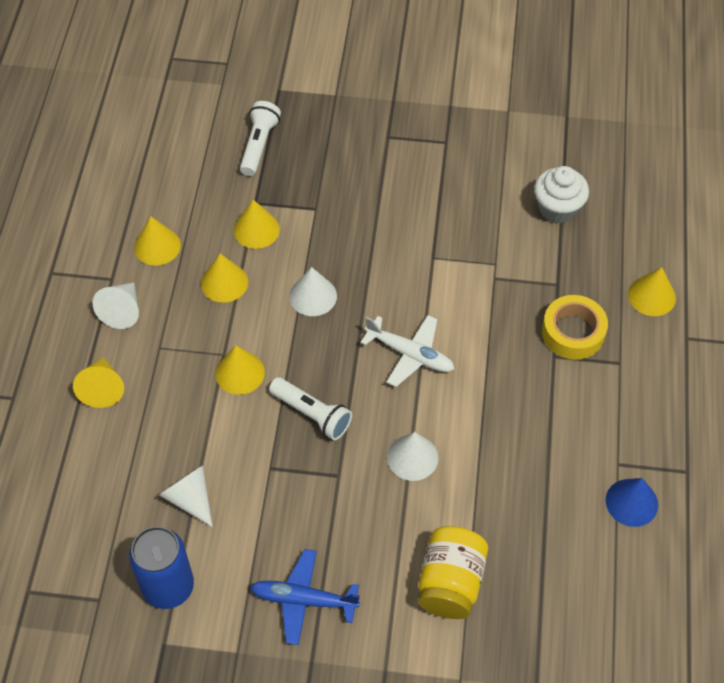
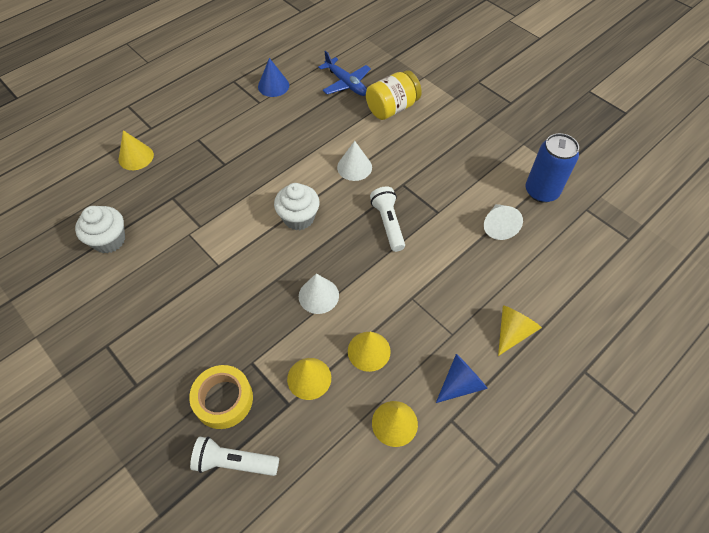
camera: 140 degrees left, 0 degrees up
(122, 311) = (460, 383): white cone -> blue cone
(240, 373) = (411, 278): yellow cone -> none
(259, 145) = (234, 462): white flashlight -> white flashlight turned 45 degrees clockwise
(304, 600) = (471, 143): blue plane -> blue plane (346, 83)
(409, 354) = (298, 218): white plane -> white cupcake
(573, 332) = (199, 168): yellow tape -> yellow tape (223, 399)

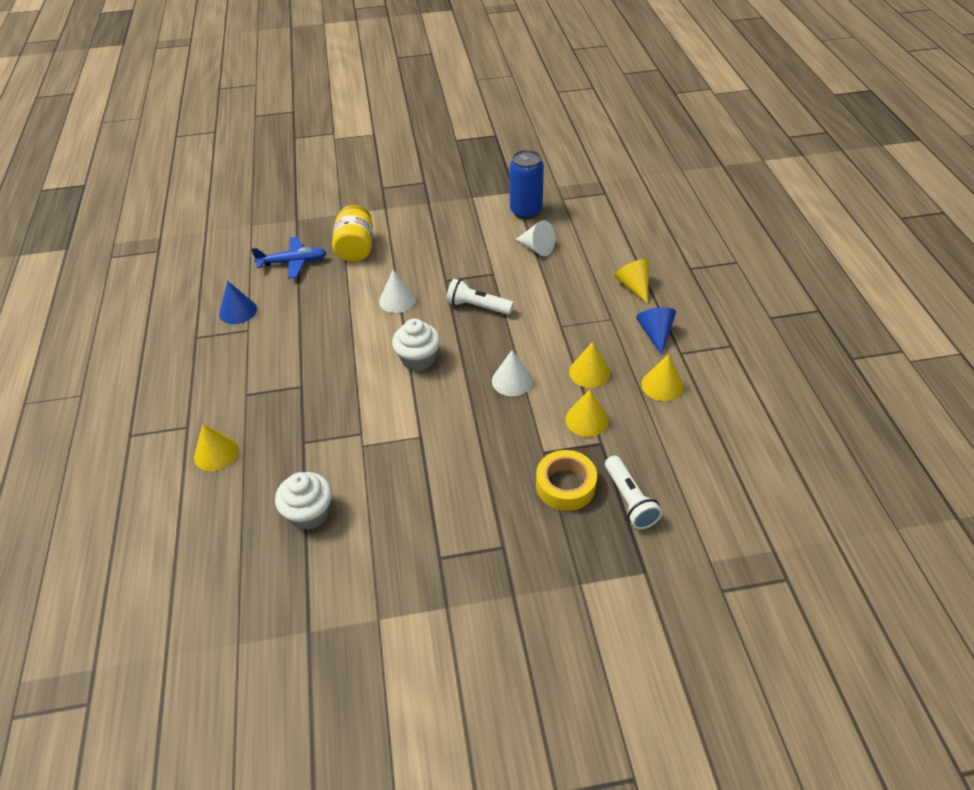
camera: 55 degrees left, 10 degrees down
(234, 462) = (629, 500): white flashlight -> white flashlight turned 60 degrees counterclockwise

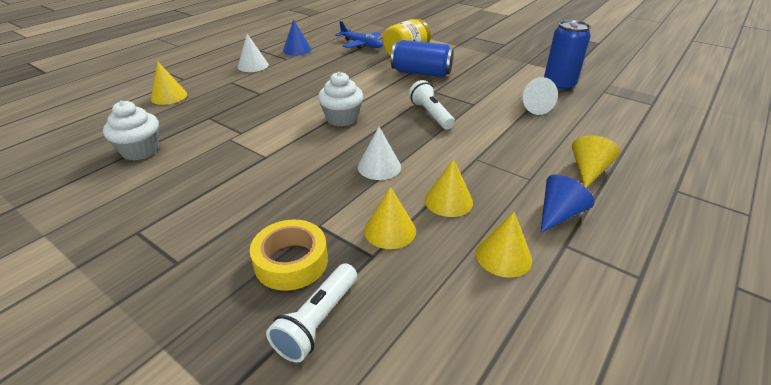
camera: 45 degrees right, 10 degrees down
(397, 300) = (385, 85): white cone -> white cone (253, 65)
(405, 265) = (421, 73): none -> blue can

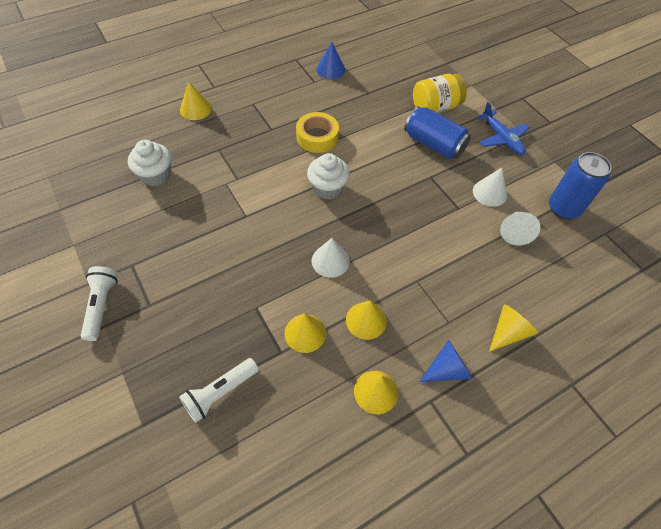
camera: 20 degrees right, 20 degrees up
(253, 65) = (280, 84): white cone -> white cone (490, 192)
(291, 261) = (223, 335): yellow tape -> yellow tape (317, 137)
(361, 44) = (397, 78): blue plane -> blue plane (501, 138)
(431, 114) = (409, 209): white flashlight -> white flashlight (101, 306)

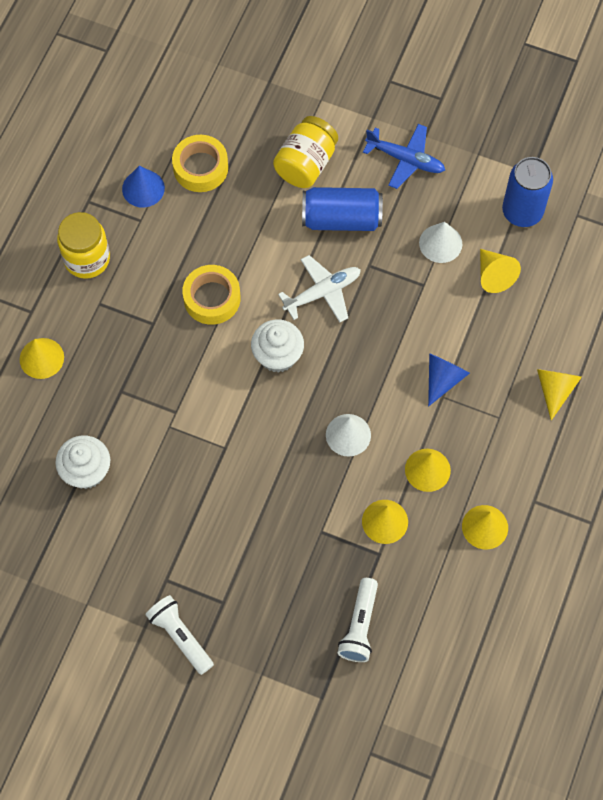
camera: 35 degrees left, 10 degrees up
(268, 81) = (87, 259): none -> yellow jar
(371, 77) = (200, 168): none -> yellow tape
(387, 173) = (322, 293): none -> white plane
(447, 369) = (527, 463): blue cone -> blue cone (443, 379)
(514, 232) = (494, 275): white cone -> yellow cone

